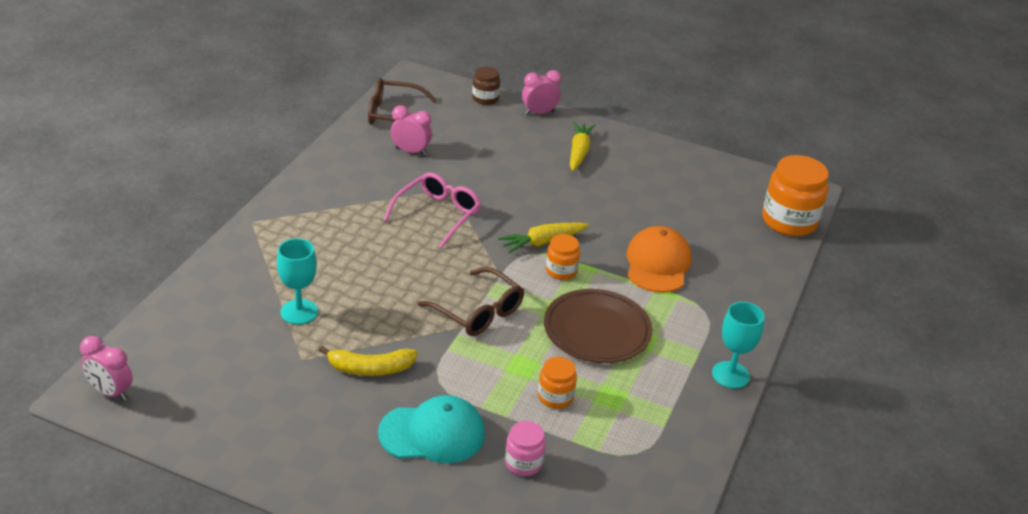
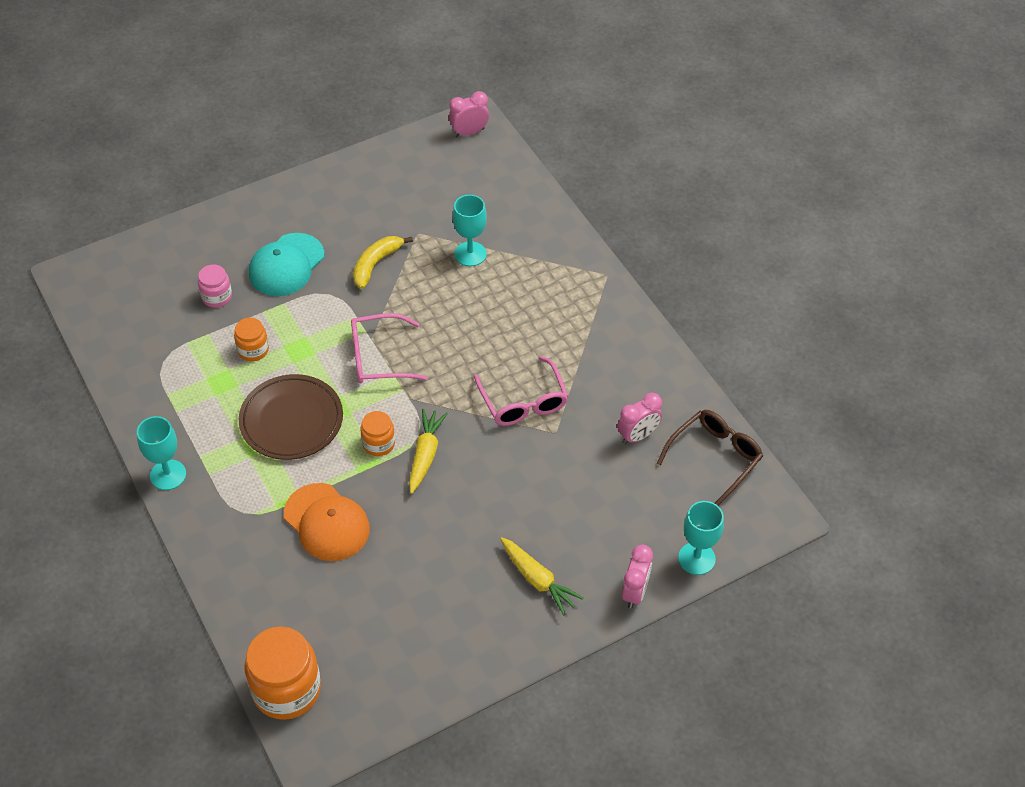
camera: 130 degrees right, 15 degrees up
(478, 312) = (378, 357): brown glasses -> pink glasses
(485, 98) = (696, 558): brown jar -> turquoise goblet

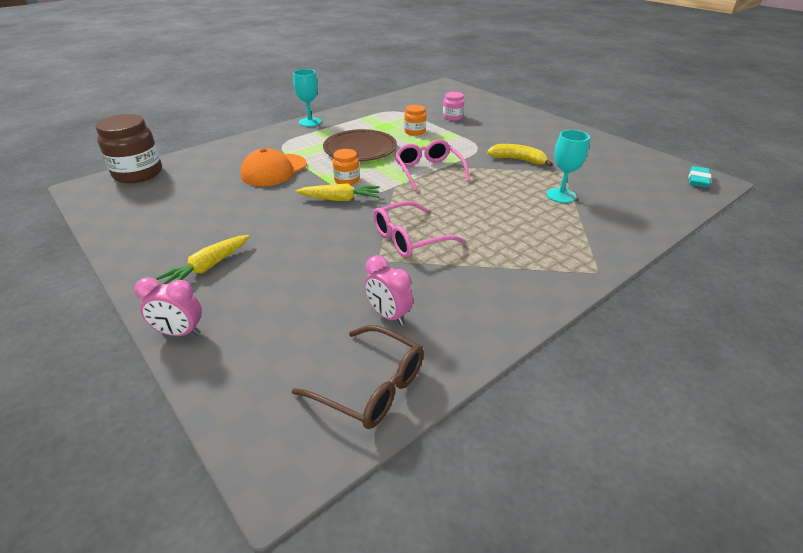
camera: 80 degrees right, 15 degrees down
(286, 265) = (494, 132): turquoise cap -> none
(286, 689) = (138, 173): orange jar -> brown jar
(469, 132) = (698, 180): pink clock -> turquoise eraser
(696, 558) = (217, 381): turquoise goblet -> none

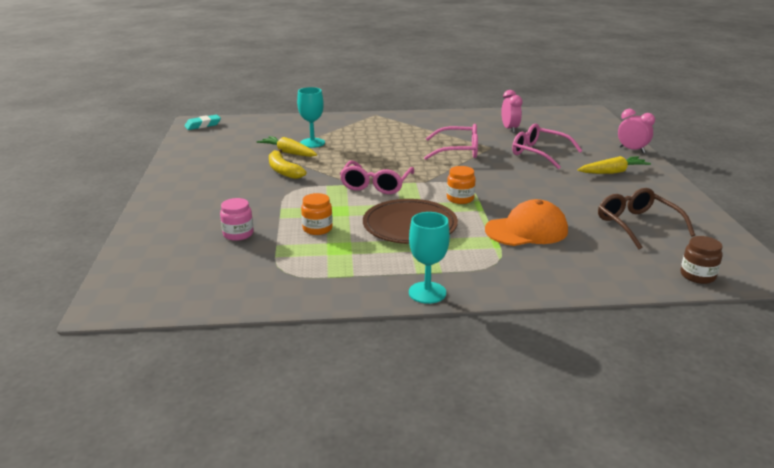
camera: 145 degrees left, 10 degrees down
(138, 173) = (697, 276): brown jar -> brown jar, size x0.53
(313, 271) = (539, 153): none -> pink glasses
(340, 199) = (482, 185): yellow carrot -> yellow carrot (288, 152)
(371, 387) = (538, 116): brown glasses -> brown glasses (637, 225)

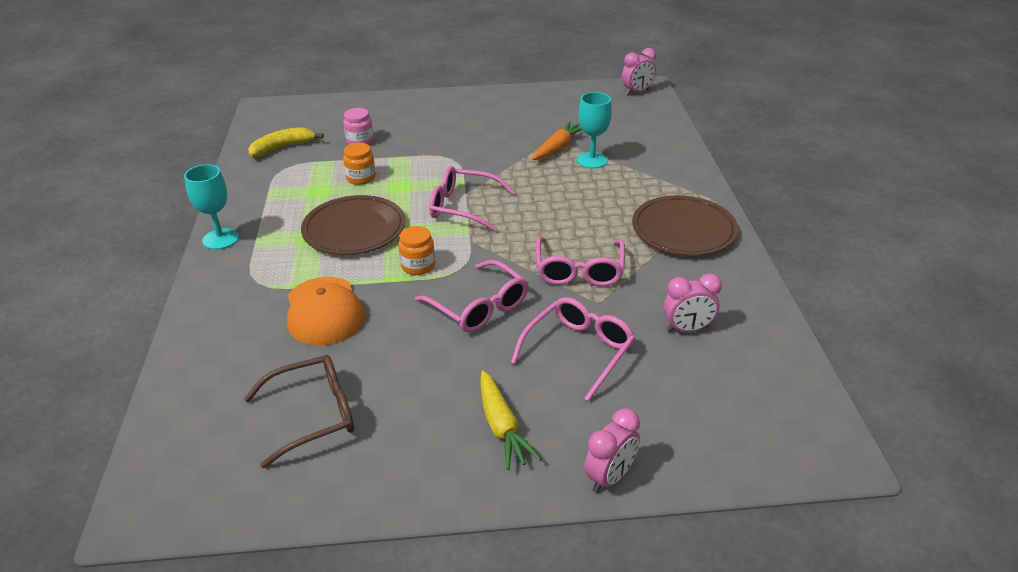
camera: 90 degrees right, 10 degrees up
(203, 125) = (637, 92): turquoise eraser -> pink clock
(283, 170) = (504, 149): yellow banana -> yellow banana (282, 148)
(288, 152) = (558, 148): yellow carrot -> orange carrot
(410, 124) = (683, 230): none -> brown plate
(505, 178) = (479, 307): none -> pink glasses
(697, 276) = (167, 442): brown jar -> none

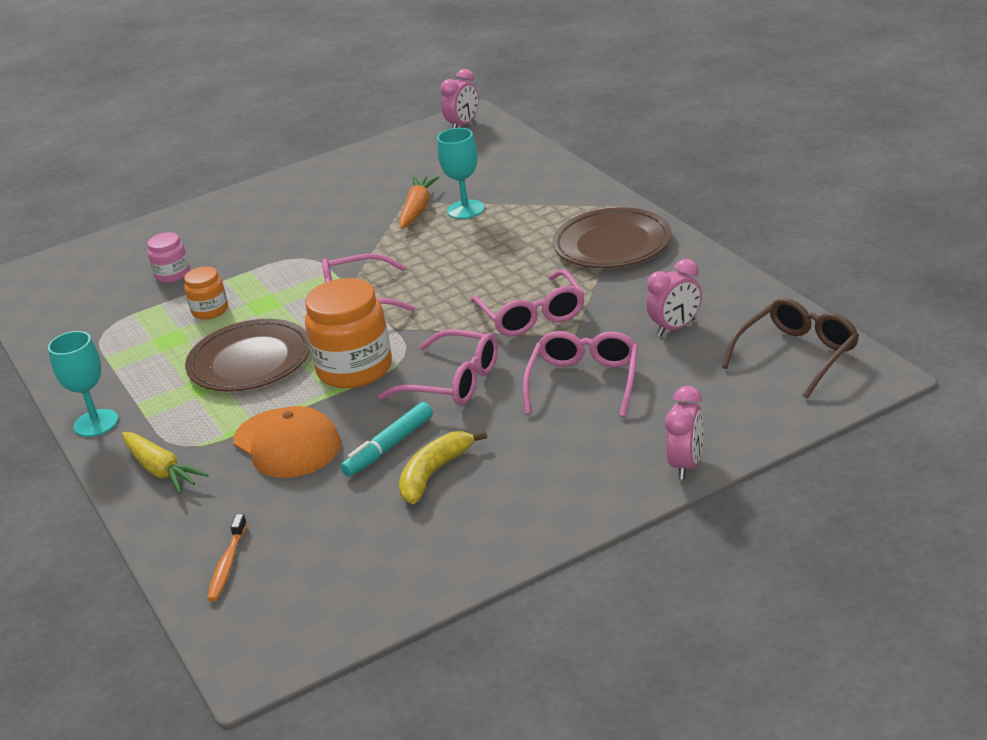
camera: 20 degrees left, 5 degrees down
(200, 404) = (227, 565): none -> orange toothbrush
(282, 148) = (79, 312): yellow banana -> yellow banana (434, 474)
(314, 415) = (359, 528): brown glasses -> brown glasses (797, 355)
(390, 347) = (389, 447): none -> turquoise marker
(418, 266) = (355, 369): orange jar -> orange jar, size x1.89
(502, 427) = (557, 467): yellow carrot -> yellow carrot (161, 470)

